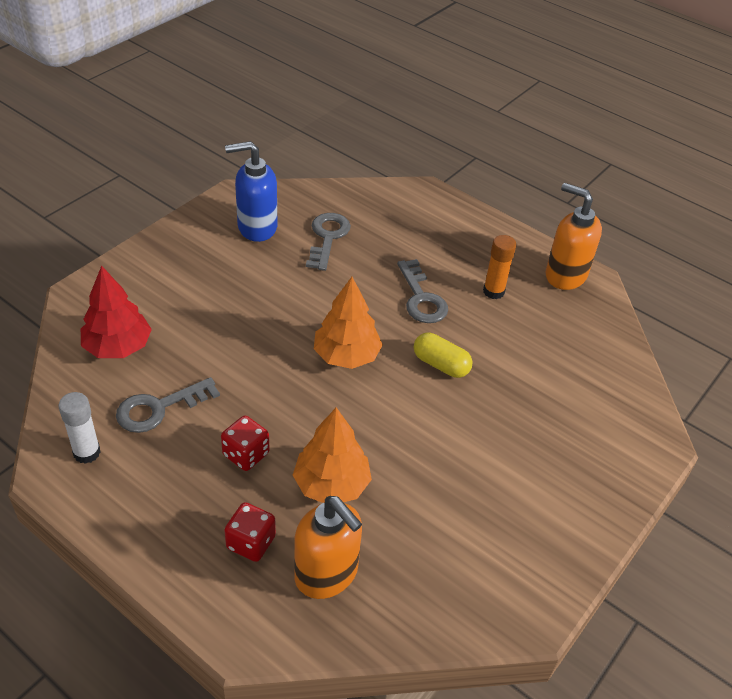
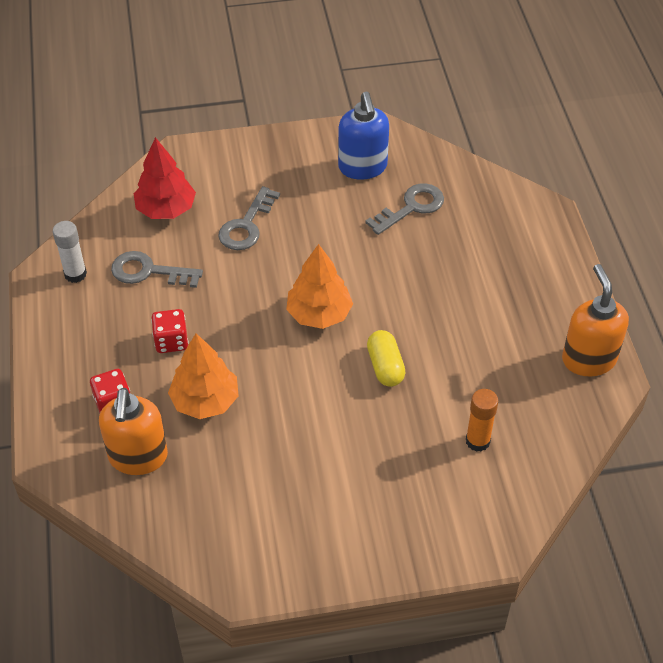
camera: 45 degrees right, 5 degrees up
(256, 227) = (362, 167): blue soap dispenser -> blue soap dispenser turned 135 degrees counterclockwise
(421, 298) = (432, 303): grey key -> grey key (246, 225)
(493, 291) = (502, 335): orange glue stick -> orange glue stick (477, 441)

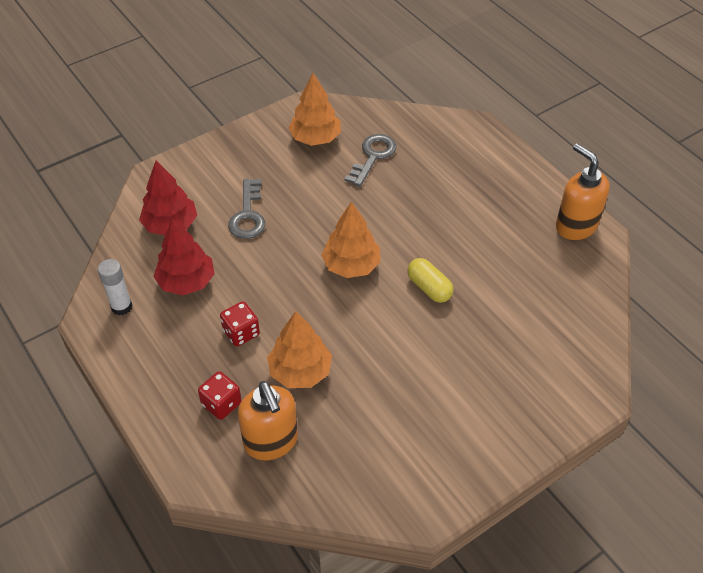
camera: 25 degrees left, 0 degrees up
(149, 271) = (186, 282): grey key -> red tree
(362, 167) = (315, 138): blue soap dispenser -> orange tree
(477, 441) = (535, 319): orange glue stick -> none

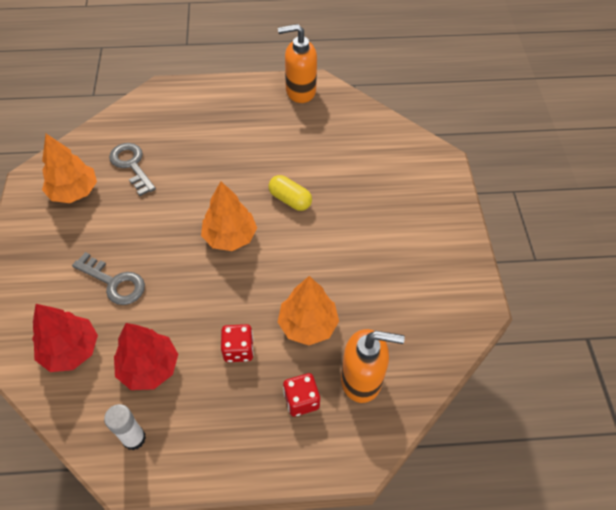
camera: 60 degrees left, 5 degrees up
(429, 288) = (290, 200): yellow capsule -> yellow capsule turned 45 degrees clockwise

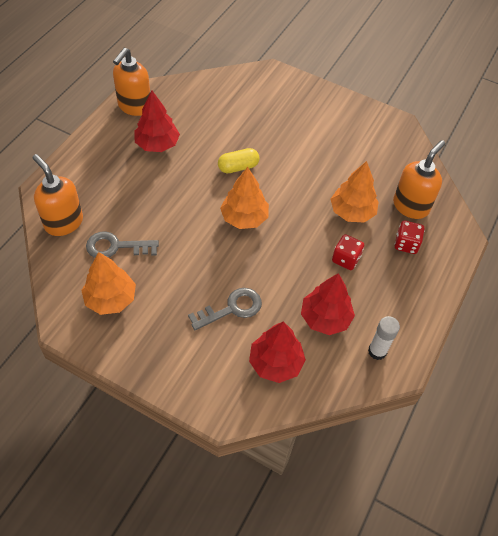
camera: 60 degrees left, 0 degrees up
(134, 120) = (63, 222): none -> orange soap dispenser
(268, 129) = (157, 144): none -> red tree

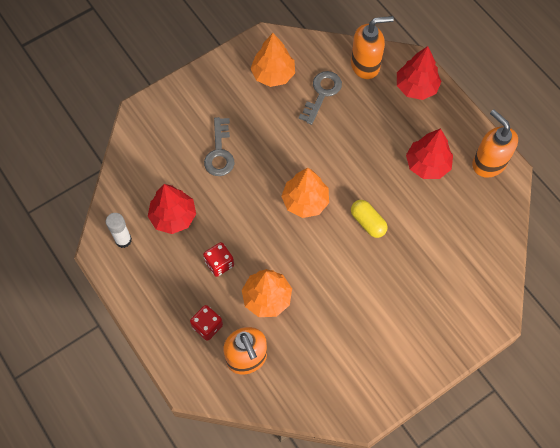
camera: 120 degrees right, 10 degrees up
(238, 167) = (368, 222): yellow capsule -> yellow capsule turned 45 degrees counterclockwise
(275, 363) = (156, 162): red tree -> red tree (416, 87)

